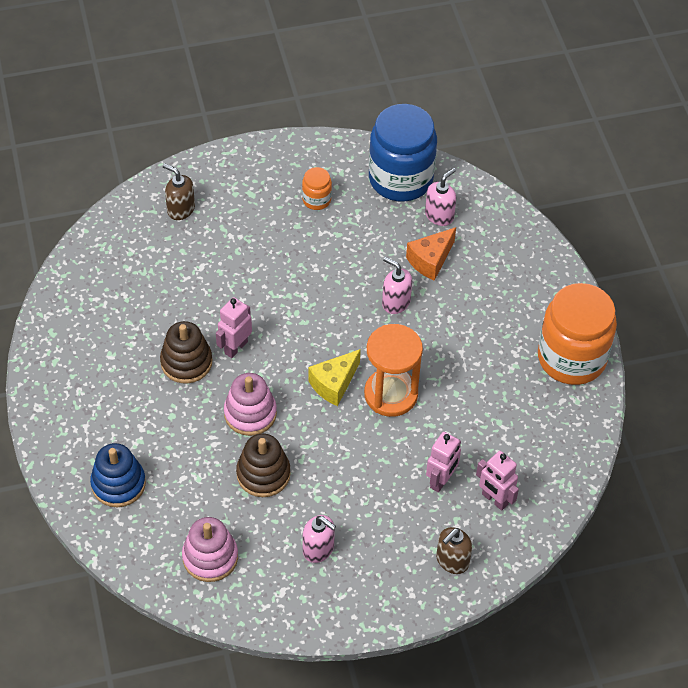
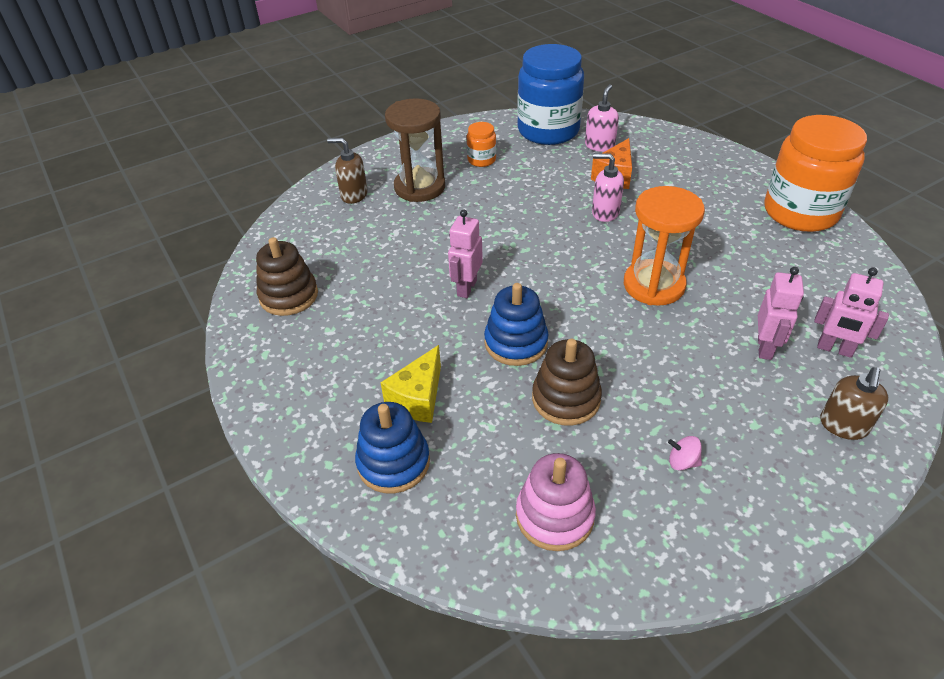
camera: 15 degrees left, 10 degrees down
(186, 362) = (419, 314): brown stacking toy -> brown stacking toy (289, 296)
(244, 218) = (419, 187): none -> brown hourglass
(250, 413) = (516, 343): pink stacking toy -> blue stacking toy
(318, 549) = (682, 462): pink soap dispenser -> pink spinning top
(334, 384) = (589, 292): yellow cheese -> yellow cheese (418, 398)

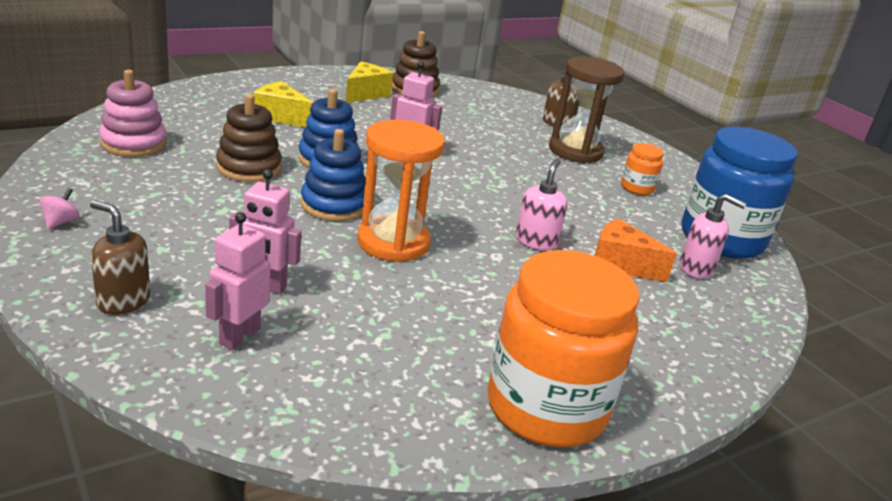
camera: 85 degrees right, 15 degrees down
(316, 335) = (365, 94): none -> yellow cheese
(393, 462) = (222, 103): blue stacking toy -> blue stacking toy (334, 205)
(682, 462) = (144, 202): pink spinning top -> pink spinning top (61, 222)

